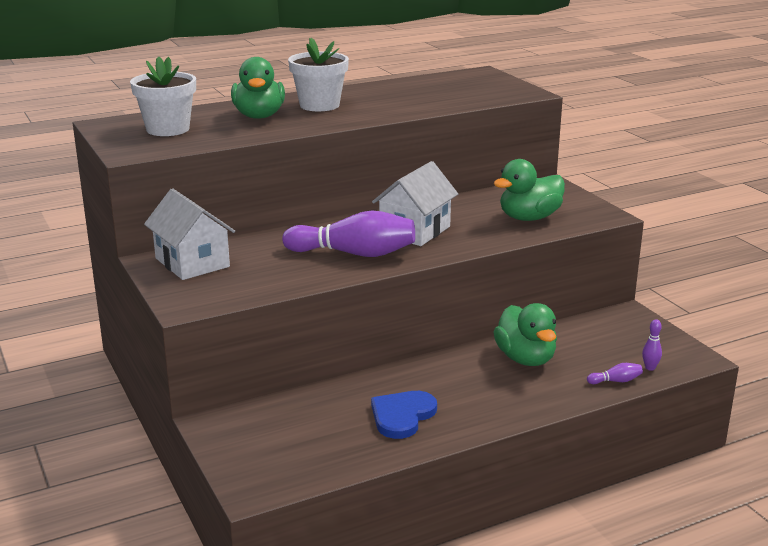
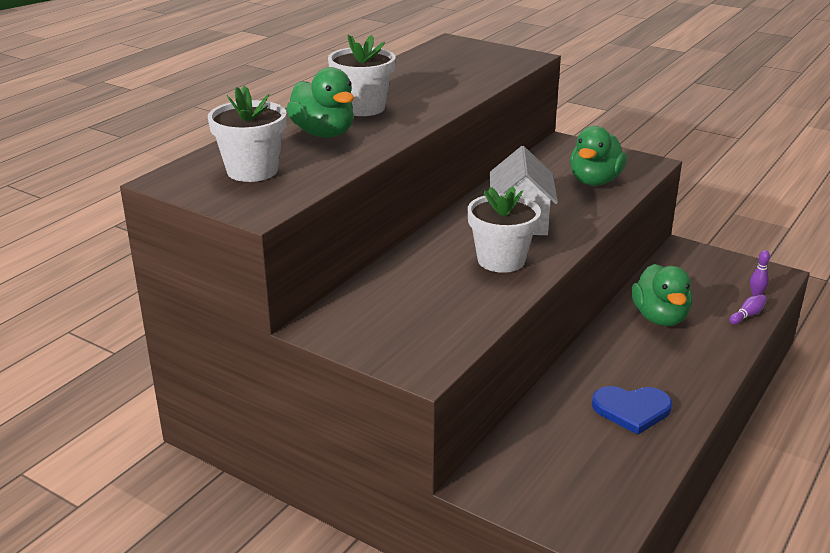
camera: 30 degrees left, 5 degrees up
(192, 262) = (361, 317): white house -> none
(354, 254) = (501, 260): purple bowling pin -> white flower pot
(402, 416) = (632, 410): blue heart -> blue heart turned 90 degrees counterclockwise
(525, 359) = (659, 318): green duck -> green duck turned 45 degrees clockwise

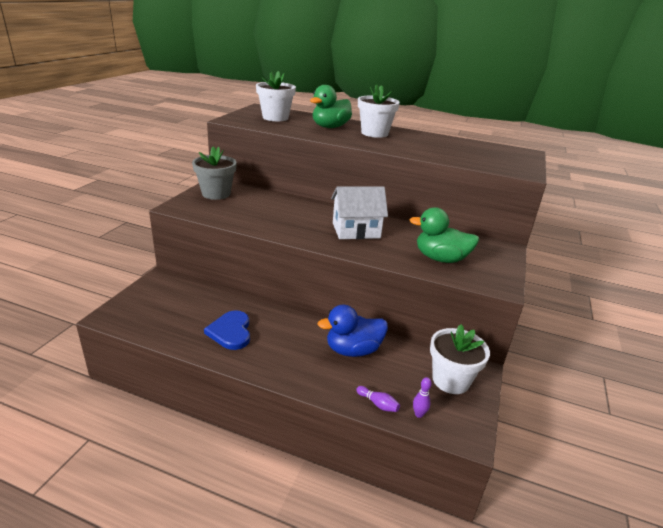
camera: 75 degrees right, 0 degrees up
(368, 328) = (216, 194): none -> grey flower pot
(501, 260) = (298, 224): white flower pot -> white flower pot (451, 380)
(659, 318) = (353, 350): green duck -> blue duck

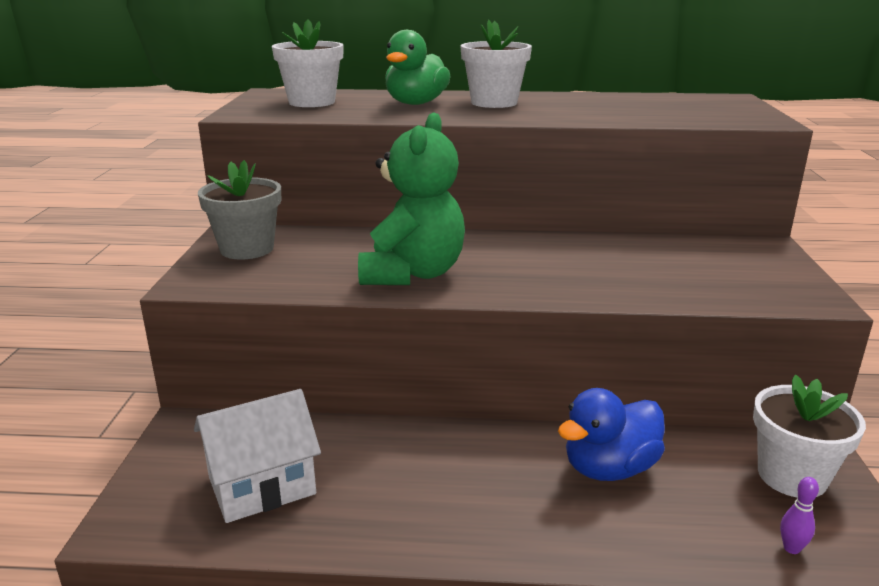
camera: 15 degrees left, 5 degrees down
(231, 332) = (380, 493): blue heart -> none
(287, 224) = (412, 274): none -> green teddy bear
(356, 230) = (532, 263): white house -> white house (262, 485)
(378, 404) = (717, 550): purple bowling pin -> none
(440, 259) = (697, 279): green duck -> none

